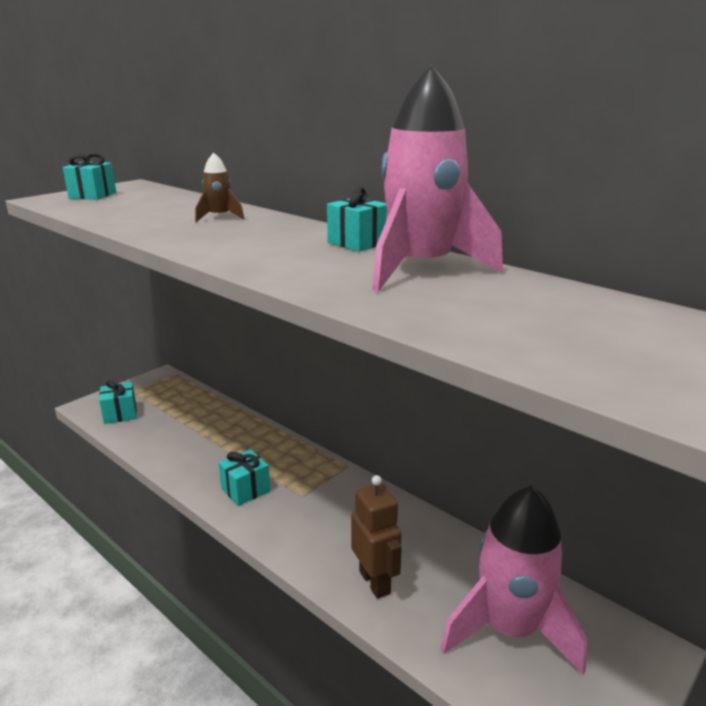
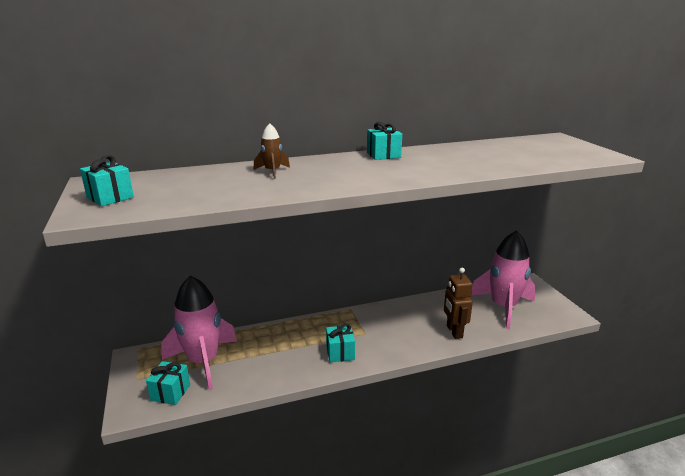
camera: 60 degrees left, 0 degrees up
(375, 582) = (454, 332): brown robot -> brown robot turned 105 degrees counterclockwise
(421, 269) = (443, 154): pink rocket -> pink rocket (203, 362)

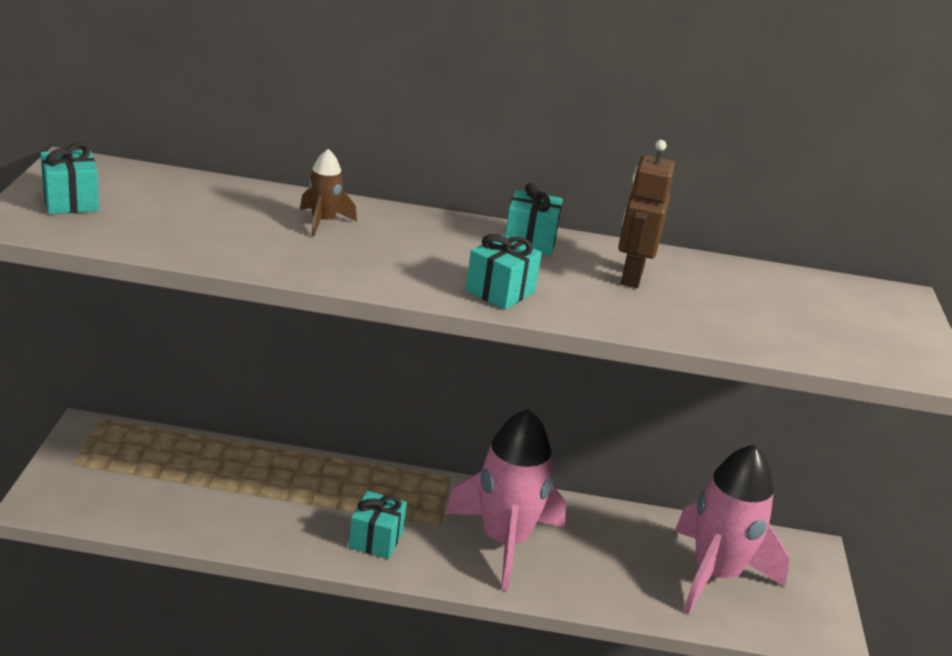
camera: 20 degrees right, 5 degrees up
(170, 392) = (103, 500): turquoise gift -> turquoise gift (500, 291)
(203, 362) = (173, 474): pink rocket -> pink rocket (504, 541)
(454, 332) = (587, 580): brown robot -> brown robot (631, 276)

